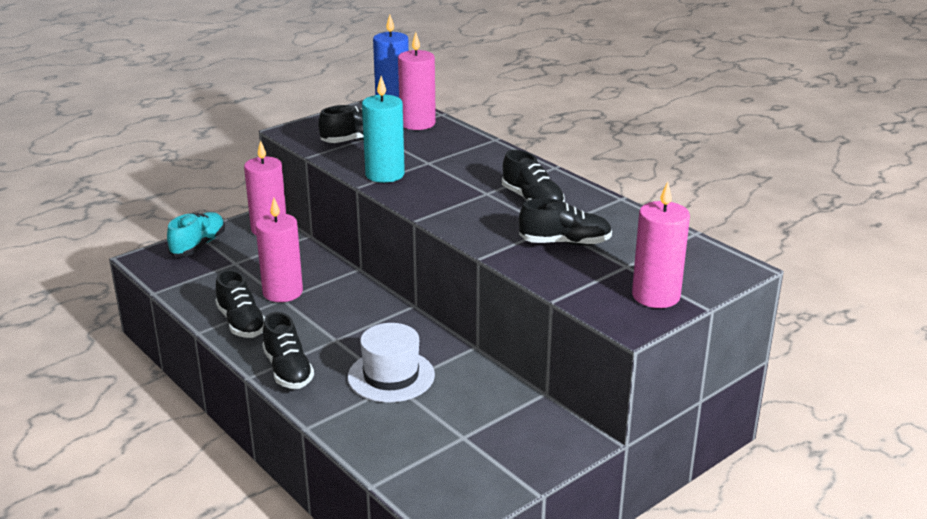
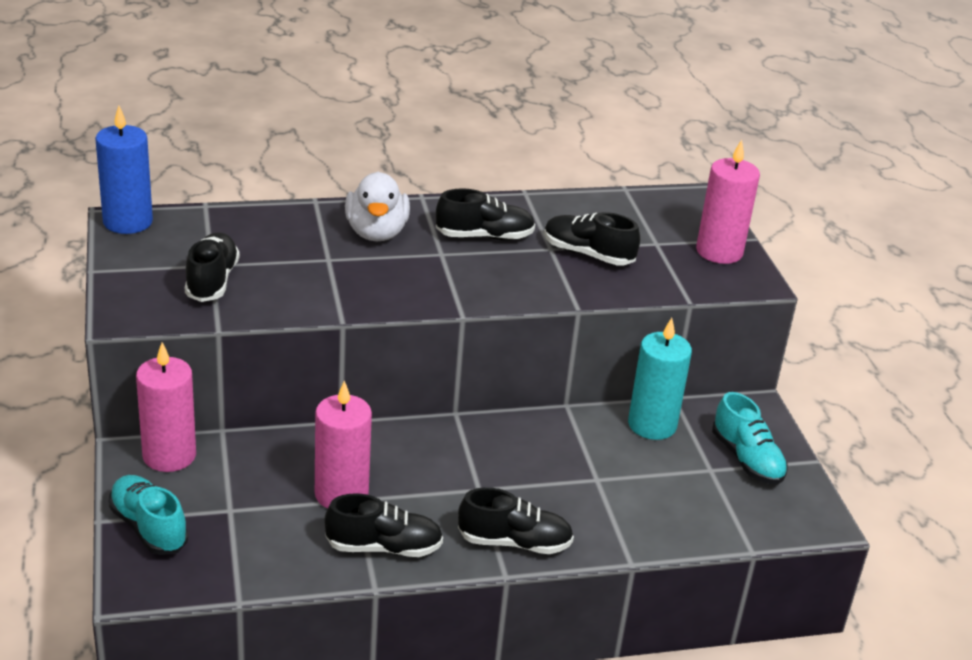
camera: 65 degrees left, 5 degrees up
(385, 174) = (329, 295): turquoise candle -> turquoise candle (652, 425)
(391, 376) = (579, 476): white hat -> none
(417, 123) = (213, 228): pink candle -> none
(483, 166) = (376, 233): none -> white duck
(497, 453) = (747, 459): none -> turquoise shoe
(565, 243) = (588, 254): black shoe -> black shoe turned 90 degrees counterclockwise

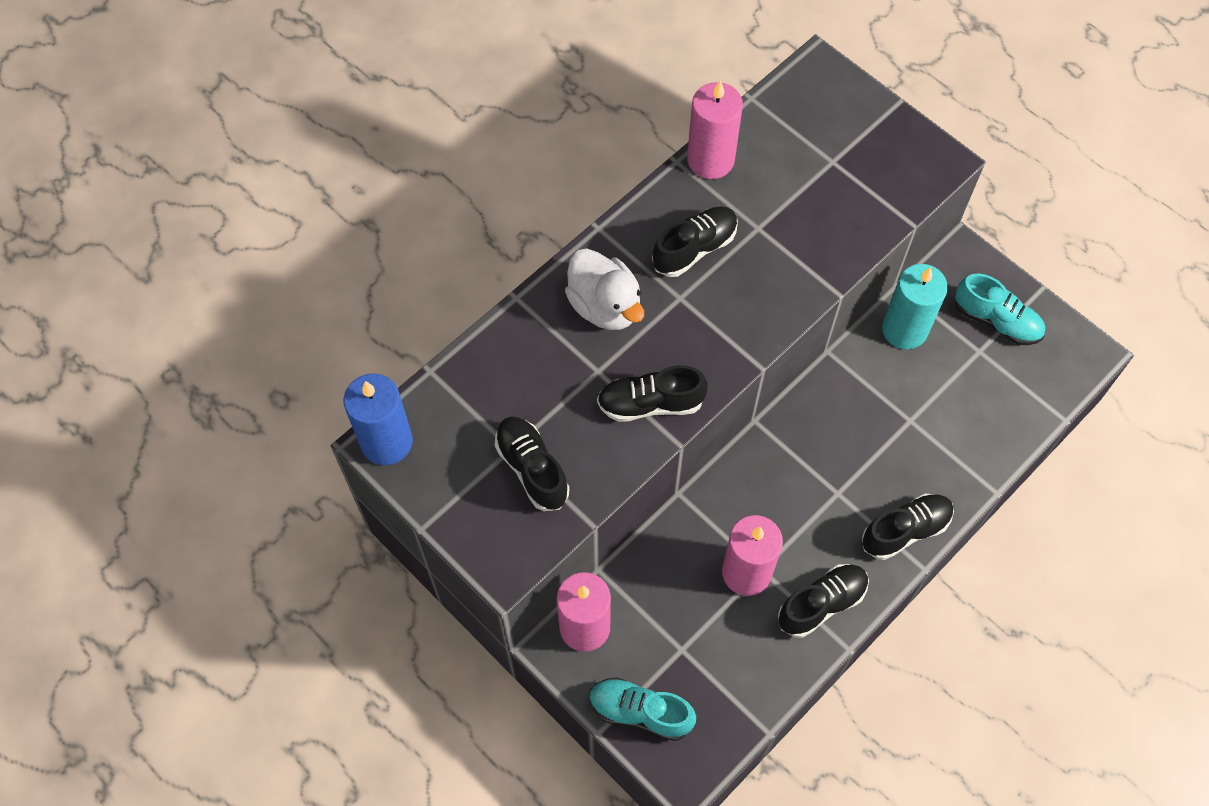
camera: 30 degrees left, 30 degrees up
(588, 254) = (793, 215): black shoe -> black shoe (650, 404)
(719, 252) = (887, 139): pink candle -> pink candle (710, 160)

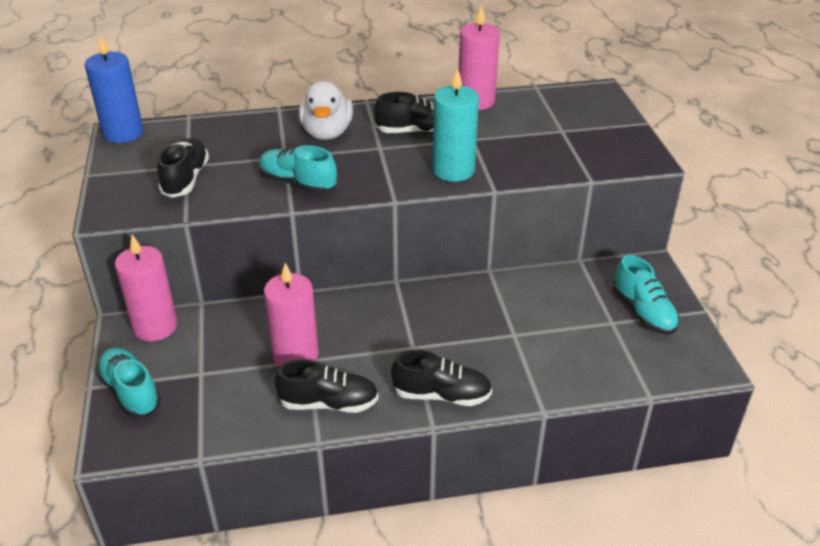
camera: 35 degrees right, 25 degrees down
(650, 404) = (298, 183): black shoe -> turquoise shoe
(904, 329) = (561, 284): turquoise candle -> turquoise candle (453, 170)

